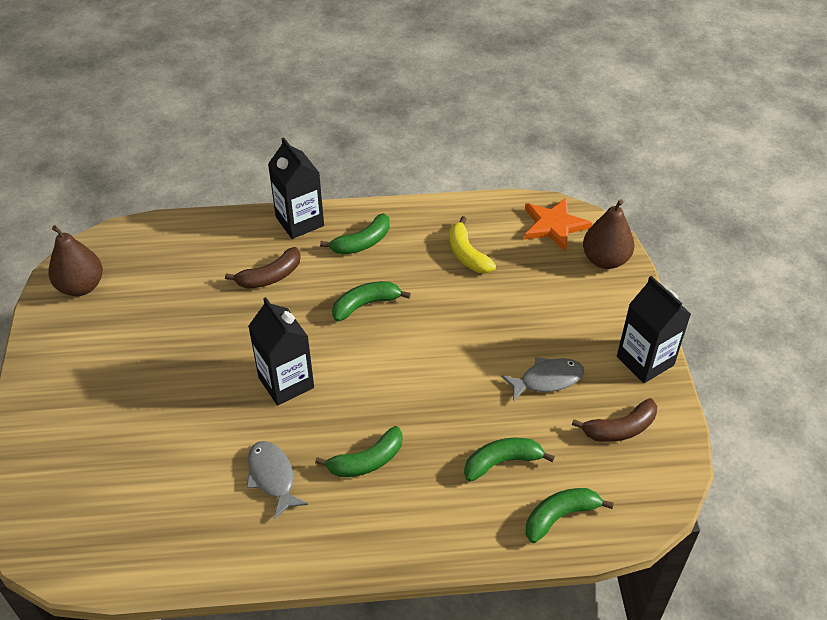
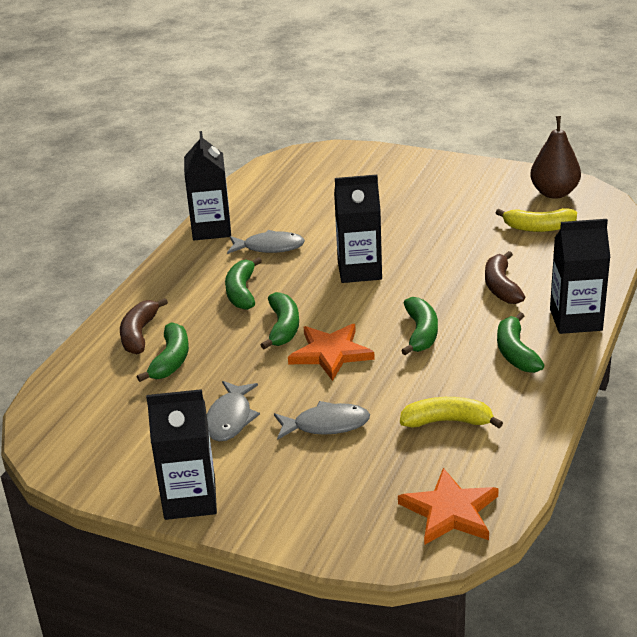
camera: 120 degrees right, 15 degrees down
(156, 280) = (538, 228): none -> yellow banana
(255, 554) = (211, 229): none -> black carton
(426, 351) = (330, 353): none -> orange star
(515, 318) = (326, 425): none -> grey fish
(560, 516) = (90, 374): green banana -> green banana (283, 328)
(605, 260) = (359, 533): brown pear -> none
(620, 429) = (132, 445): brown banana -> brown banana (139, 334)

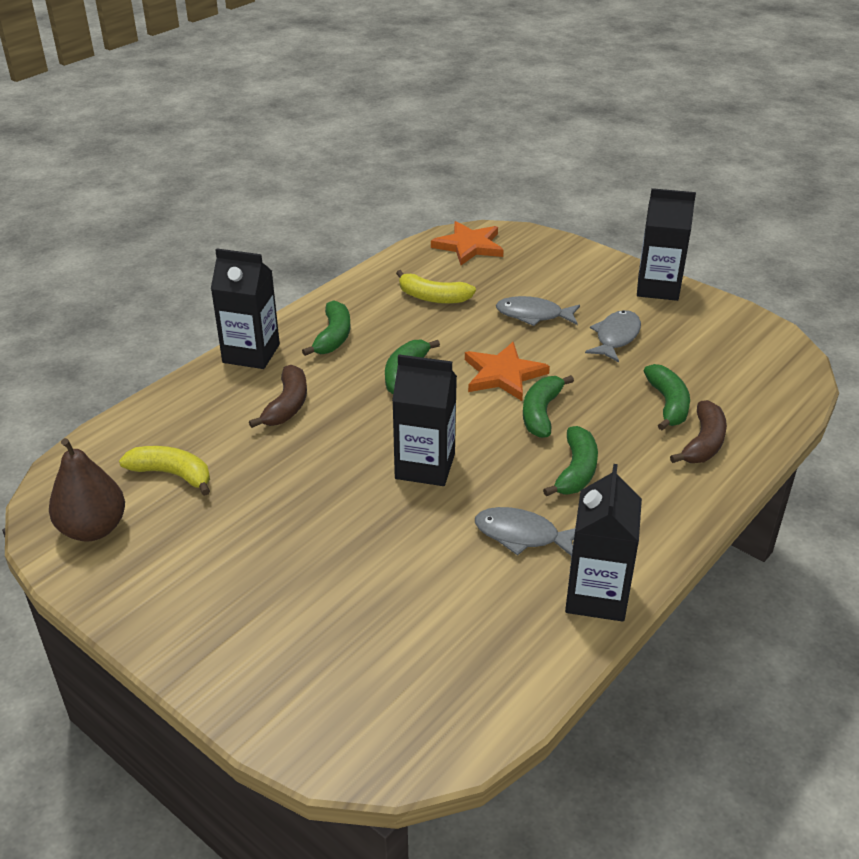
camera: 165 degrees left, 5 degrees up
(171, 360) = (668, 404): green banana -> green banana turned 150 degrees clockwise

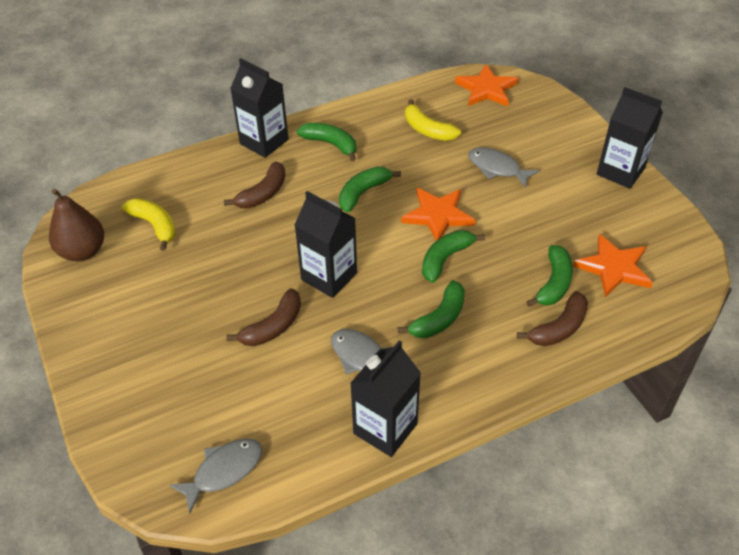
camera: 25 degrees right, 10 degrees up
(333, 337) = (331, 144): green banana -> green banana turned 90 degrees counterclockwise
(396, 536) = (273, 326): none -> brown banana
(616, 337) = (552, 208): grey fish -> grey fish (224, 471)
(715, 374) = (614, 268): none -> orange star

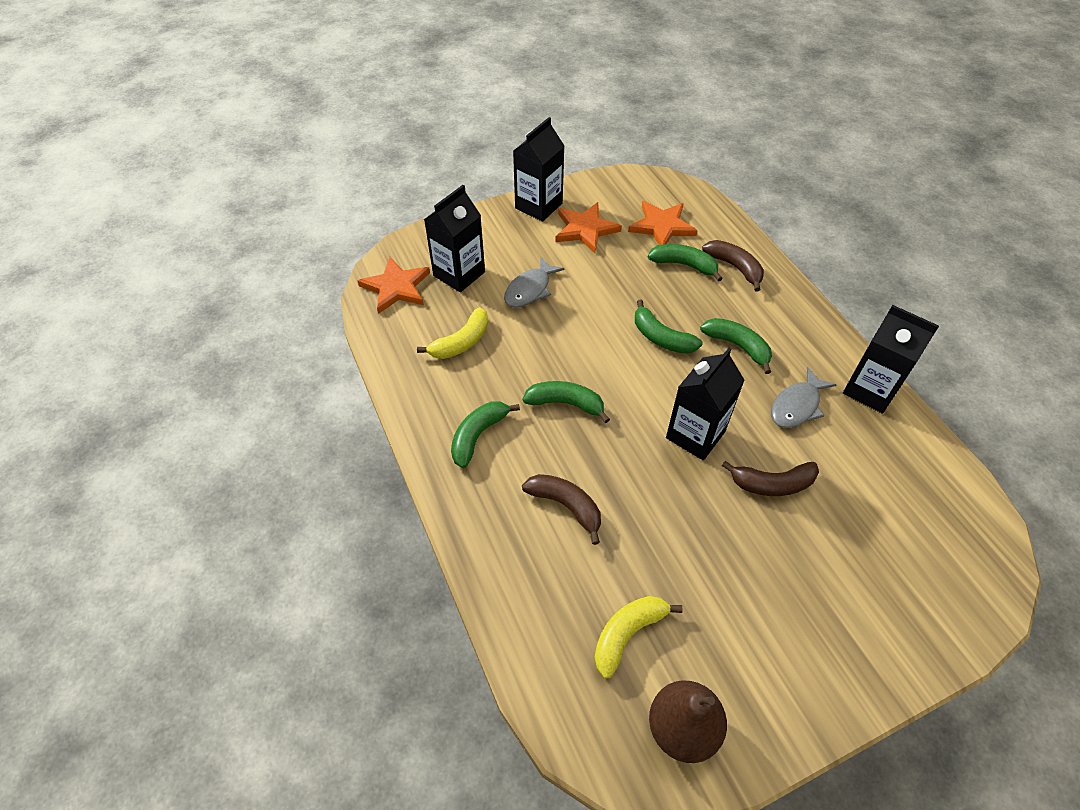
camera: 90 degrees left, 5 degrees up
(224, 471) = (955, 517): grey fish -> none
(264, 142) = (466, 511): black carton -> black carton (459, 274)
(273, 326) = (772, 484): brown banana -> brown banana turned 135 degrees clockwise
(363, 193) = (566, 403): green banana -> green banana turned 150 degrees clockwise
(438, 215) = (600, 340): orange star -> orange star (585, 229)

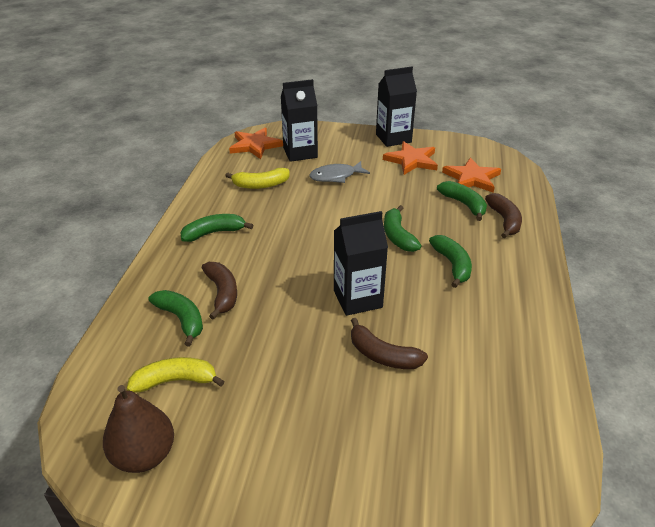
camera: 35 degrees right, 15 degrees down
(566, 403) = (288, 242): green banana -> green banana (181, 319)
(797, 406) = (460, 320): grey fish -> none
(870, 390) = (539, 340): black carton -> none

